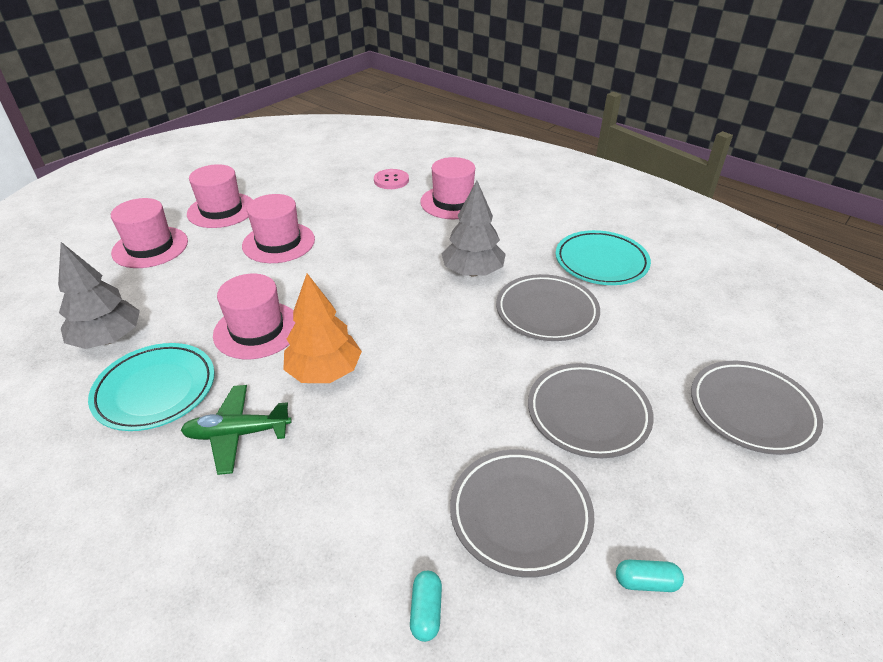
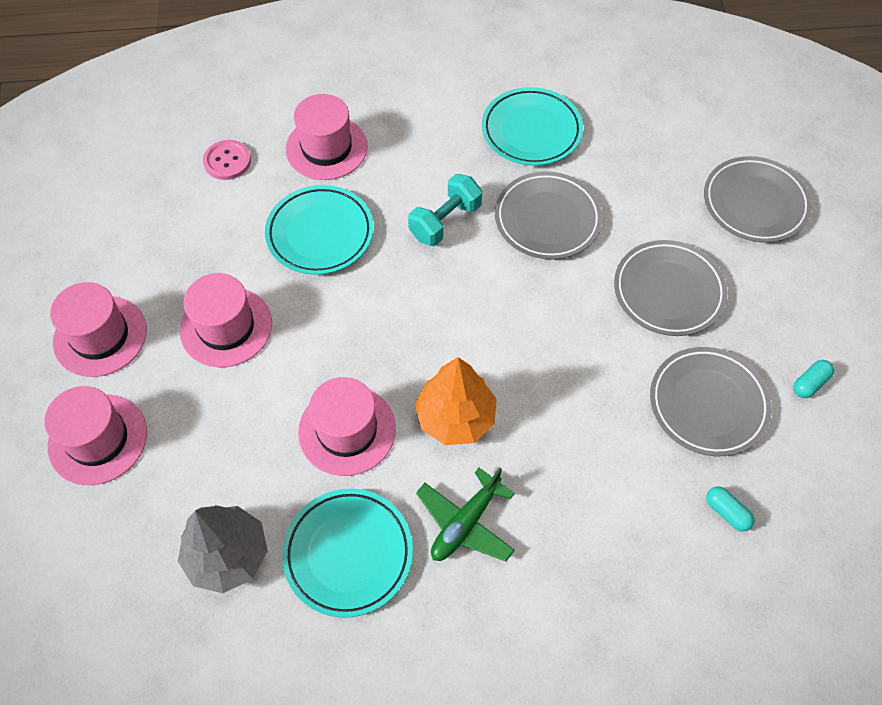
camera: 45 degrees left, 20 degrees up
(390, 234) = (320, 233): none -> turquoise plate
(473, 272) = (445, 221): grey tree -> turquoise dumbbell

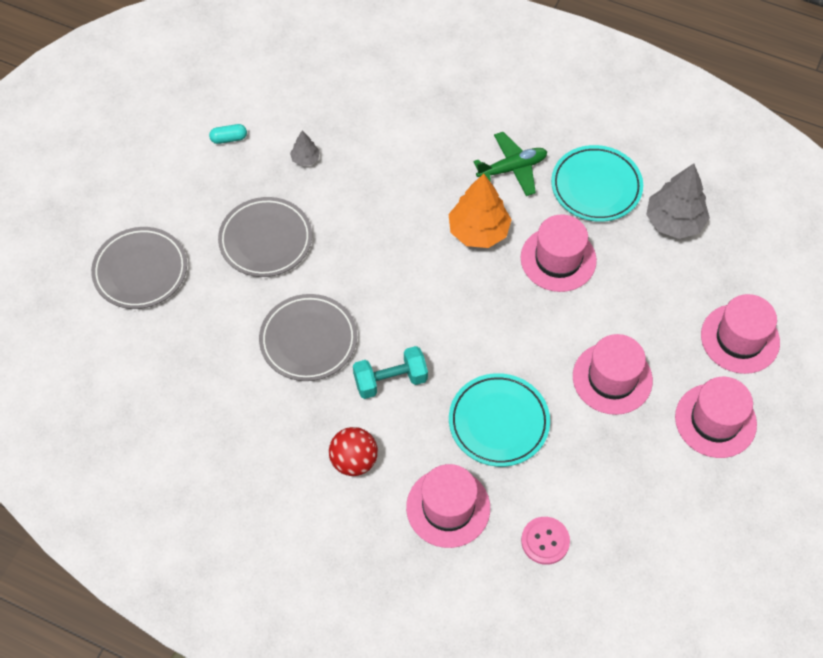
camera: 150 degrees left, 0 degrees up
(431, 145) = (354, 461): none -> red ball
(531, 131) = (258, 429): turquoise plate -> none
(708, 404) = (305, 159): grey plate -> grey tree
(727, 512) = (348, 100): turquoise capsule -> none

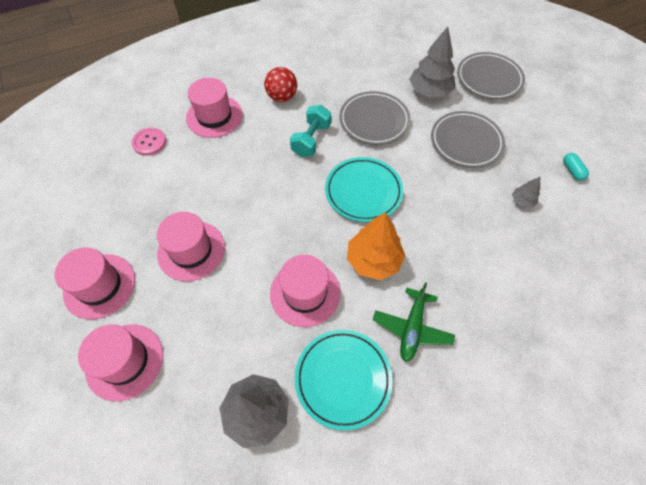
camera: 130 degrees right, 0 degrees up
(212, 316) = (429, 91): none -> grey tree
(229, 138) = (572, 170): turquoise capsule -> turquoise capsule turned 45 degrees counterclockwise
(498, 422) = (232, 170): turquoise plate -> turquoise plate (363, 192)

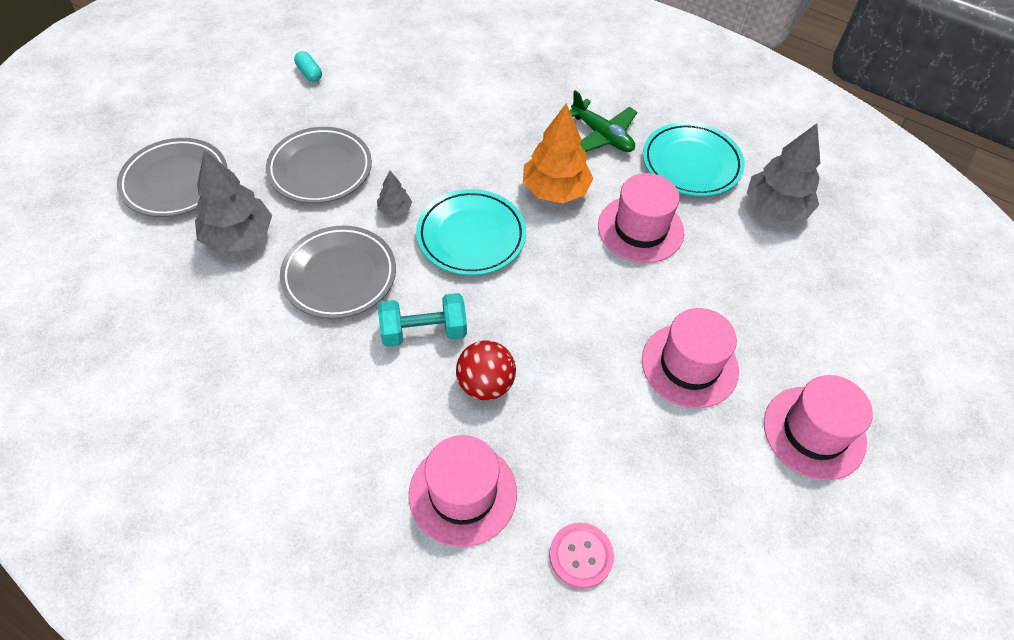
camera: 125 degrees left, 5 degrees down
(125, 361) = (847, 341): pink hat -> none
(282, 97) = (358, 418): red ball -> red ball (485, 384)
(412, 328) = (602, 136): green plane -> green plane turned 60 degrees clockwise
(522, 201) = (383, 100): grey tree -> grey tree (395, 210)
(572, 170) = (309, 73): turquoise capsule -> turquoise capsule turned 75 degrees counterclockwise

